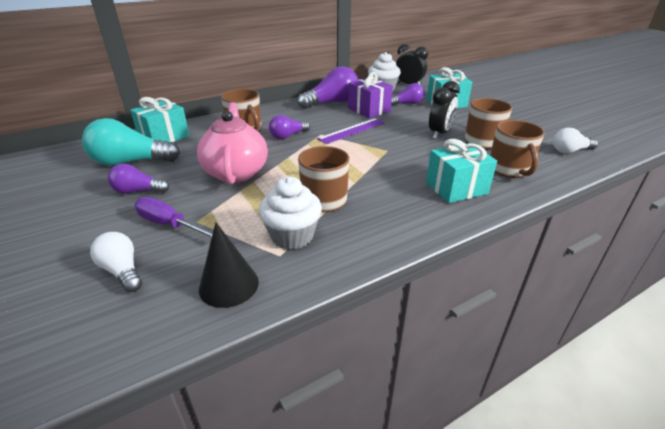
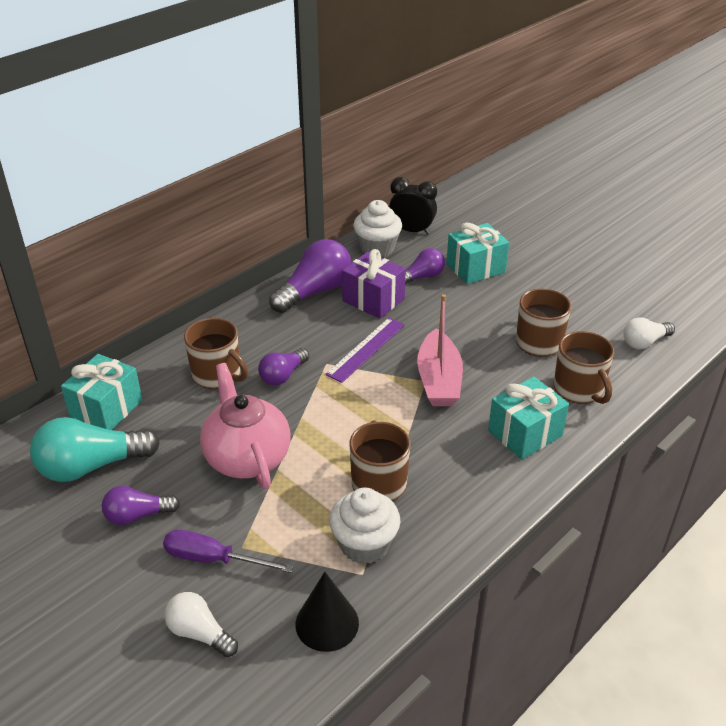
camera: 15 degrees left, 5 degrees up
(398, 151) = (439, 380): none -> pink boat
(439, 133) = (482, 335): black clock -> none

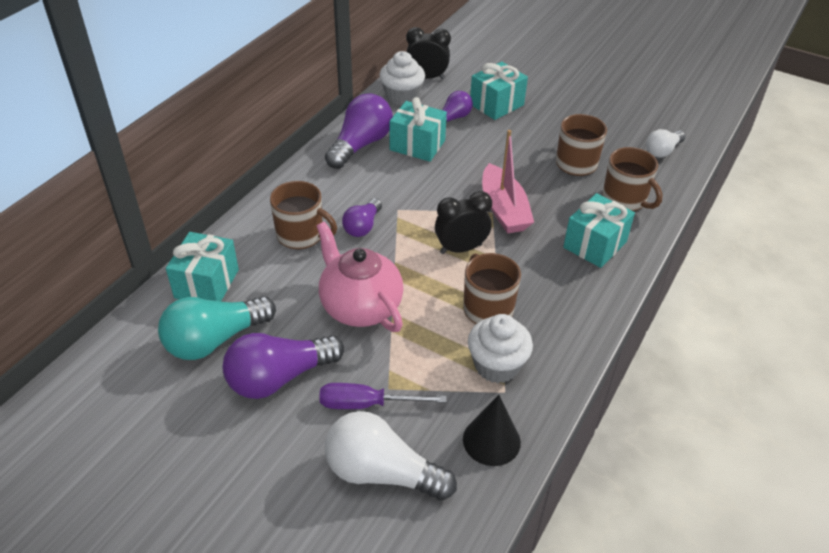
camera: 15 degrees left, 5 degrees up
(137, 515) = (279, 378): purple light bulb -> purple light bulb, size x1.72
(199, 633) = (381, 472): white light bulb -> white light bulb, size x1.72
(366, 349) = (428, 191): purple ruler -> none
(373, 300) = (417, 145): purple gift -> turquoise gift
(376, 414) = (461, 249): none -> black clock

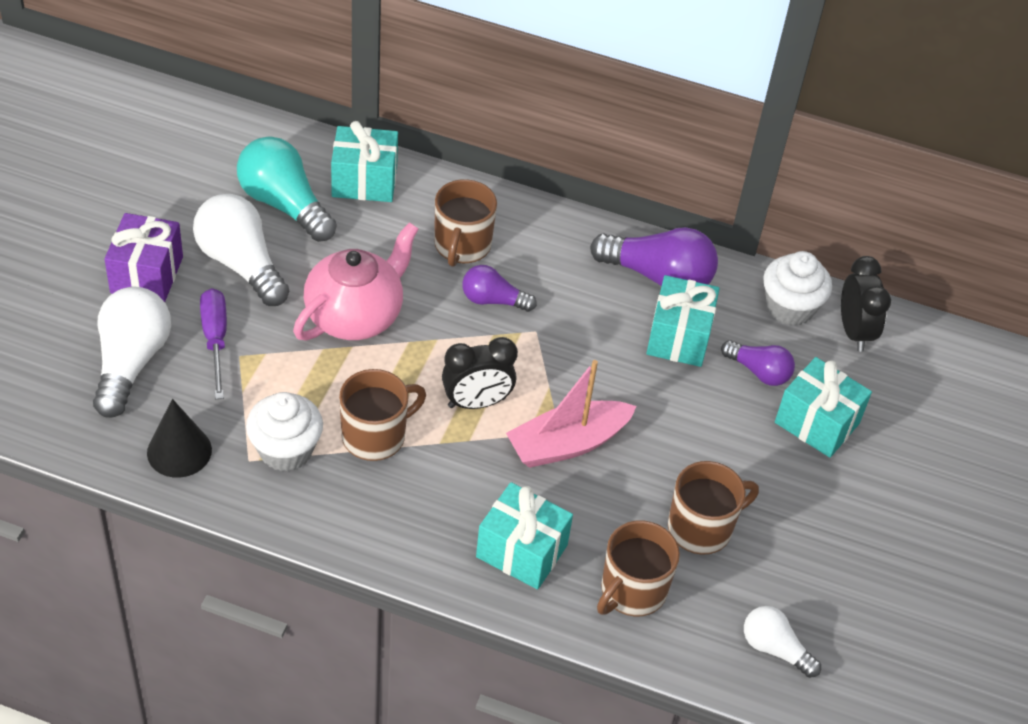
camera: 75 degrees right, 5 degrees up
(271, 453) = (147, 275): none -> purple gift
(279, 378) = (241, 264): purple light bulb -> white light bulb
(461, 249) = (476, 402): black clock -> black clock turned 105 degrees clockwise

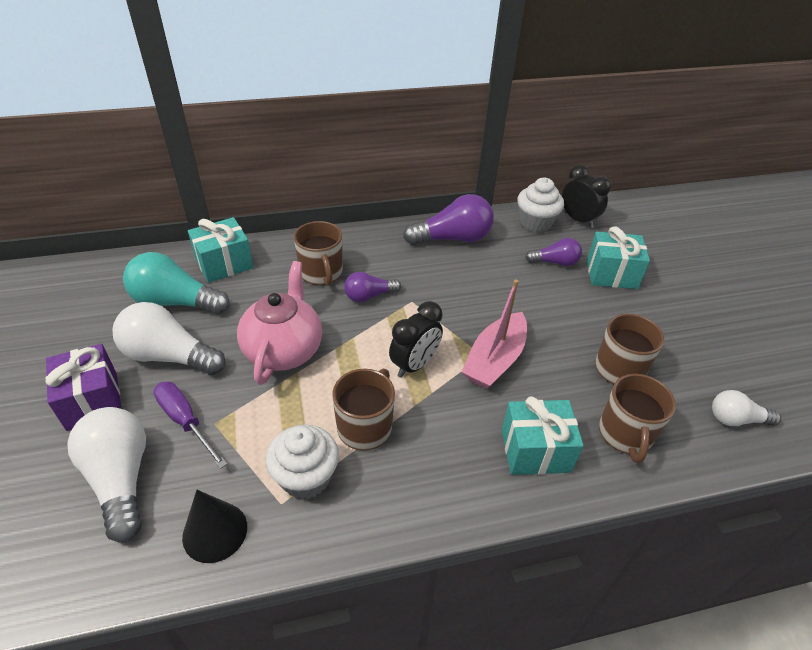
camera: 30 degrees left, 5 degrees down
(678, 337) = (495, 265): turquoise gift -> none

